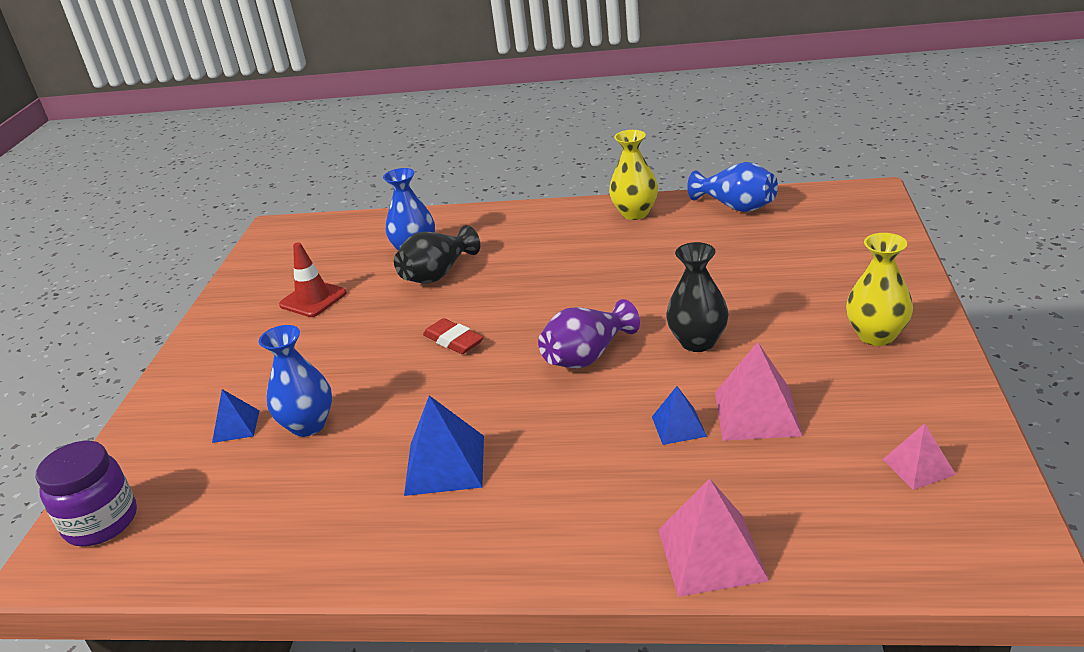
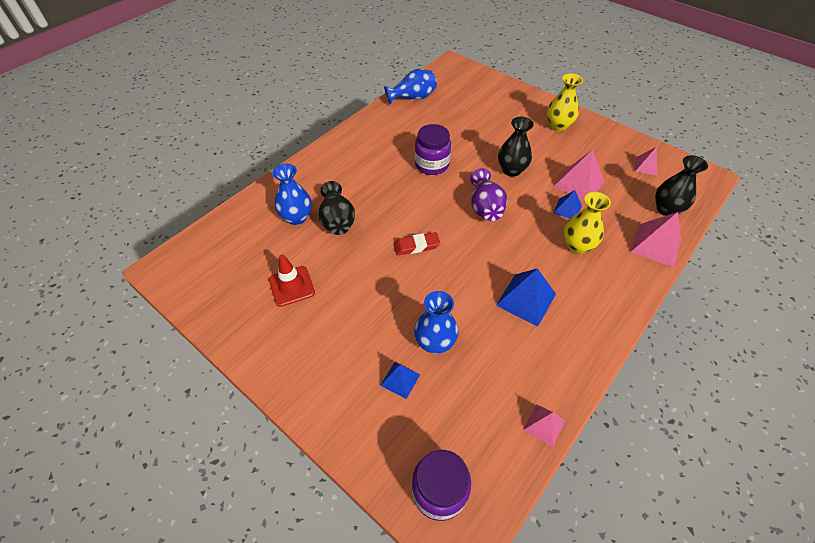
camera: 60 degrees left, 20 degrees up
(239, 569) = (544, 425): none -> pink pyramid
(618, 281) = (432, 164): none -> purple jar
(635, 213) = (374, 126): yellow vase -> yellow vase (577, 246)
(827, 535) = (666, 209): none -> black vase

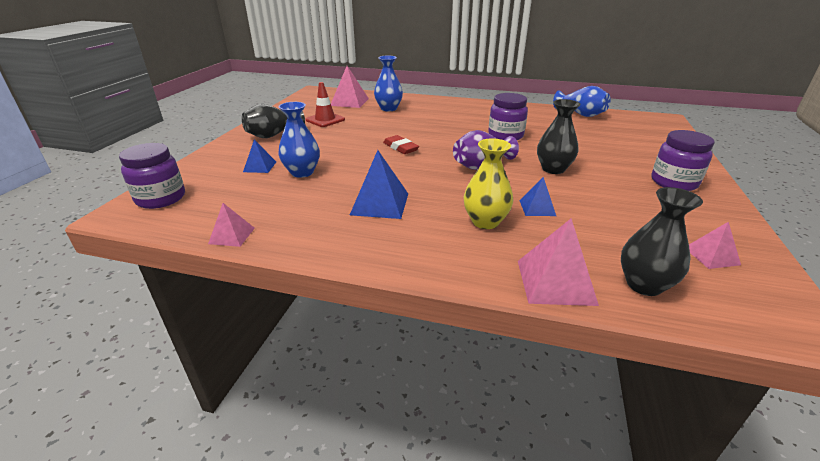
camera: 65 degrees right, 20 degrees down
(337, 221) = (399, 119): black vase -> black vase (273, 135)
(558, 126) = (673, 182): yellow vase -> purple jar
(579, 184) = (591, 209): pink pyramid -> pink pyramid (349, 102)

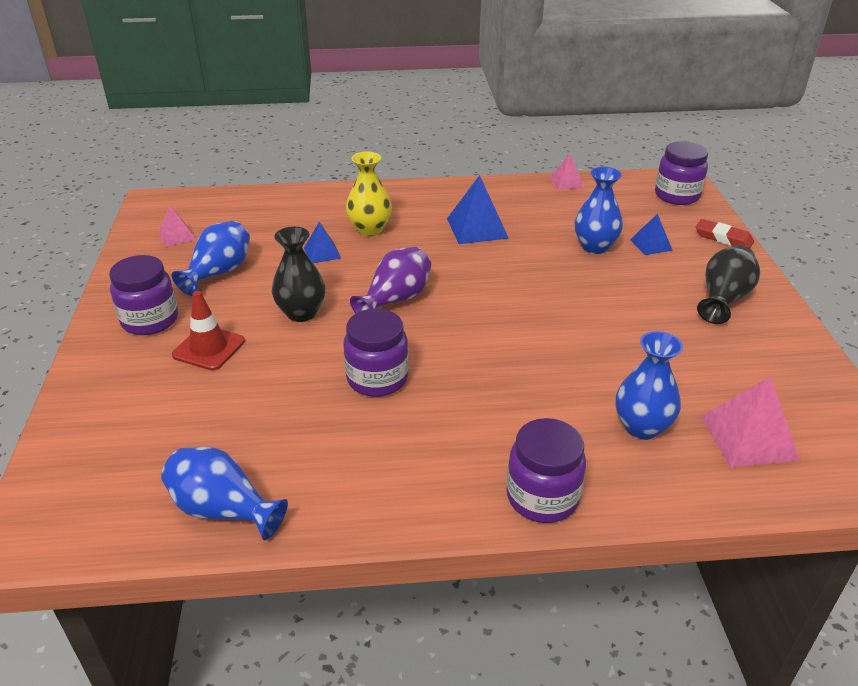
camera: 160 degrees right, 5 degrees up
(325, 120) = (706, 356): red traffic cone -> red traffic cone (209, 348)
(400, 148) = (521, 312): red eraser -> red eraser (723, 238)
(448, 102) = (542, 497): none -> purple jar
(555, 282) = (309, 197): pink pyramid -> none
(635, 207) = (219, 273): none -> blue vase
(644, 285) = (245, 206): black vase -> none

